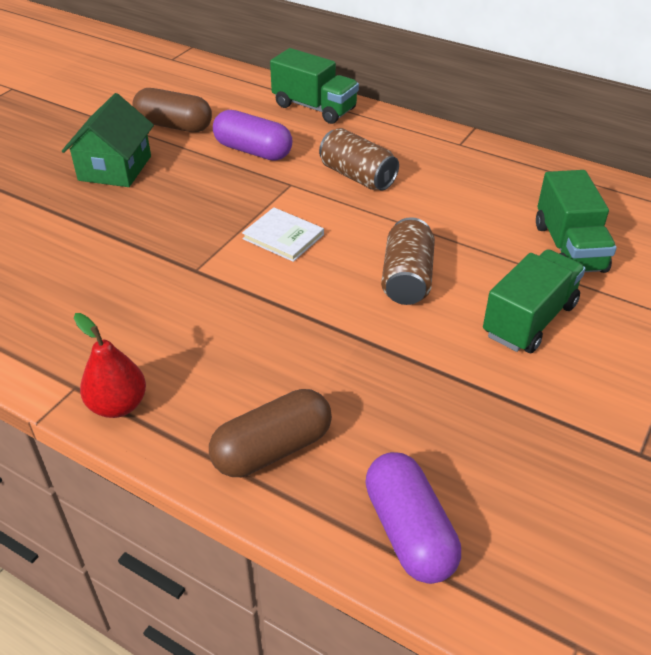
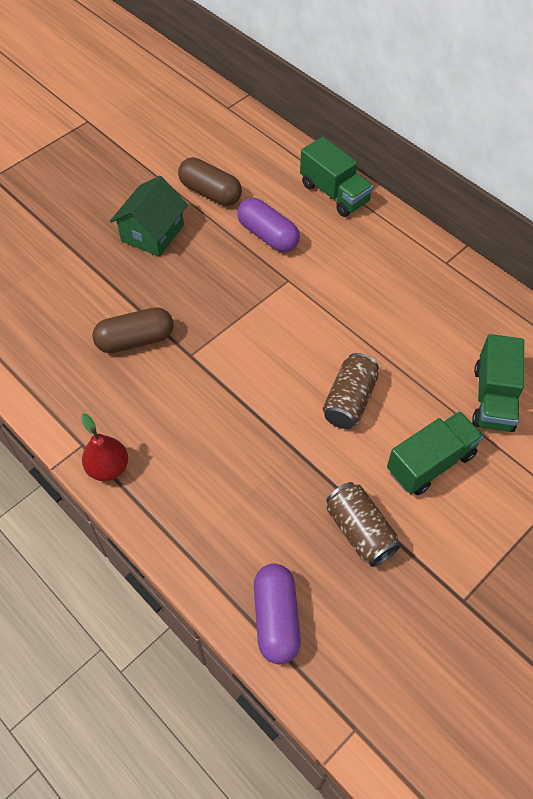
camera: 15 degrees right, 15 degrees up
(272, 449) = (204, 530): brown capsule -> brown capsule (135, 340)
(283, 237) = (266, 336): white book -> none
(357, 176) = (345, 282): brown can -> brown can (360, 531)

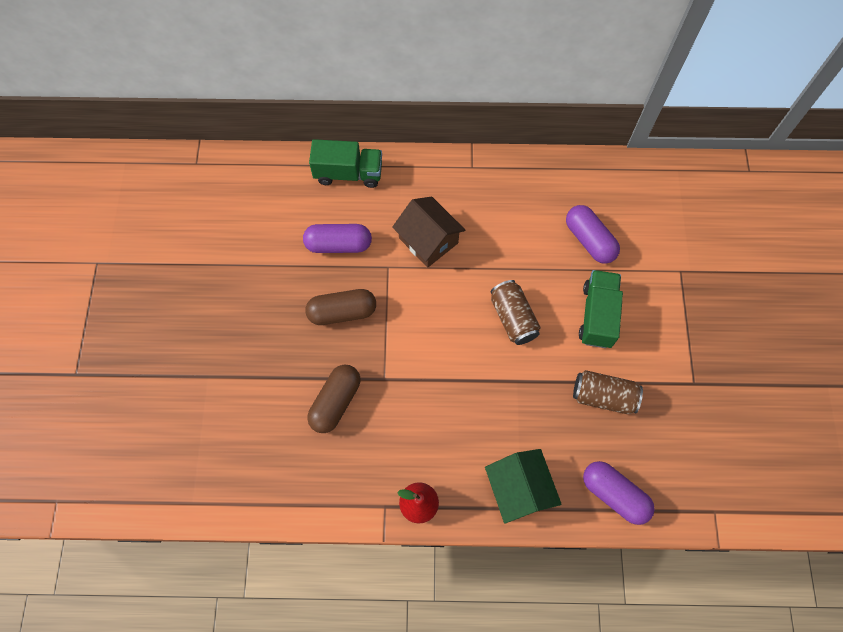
camera: 45 degrees left, 10 degrees up
(152, 233) = (256, 312): green house -> green house (519, 489)
(210, 192) = (261, 245): brown capsule -> brown capsule (342, 312)
(344, 287) = (428, 240): none -> brown house
(493, 398) = (589, 240): green truck -> purple capsule

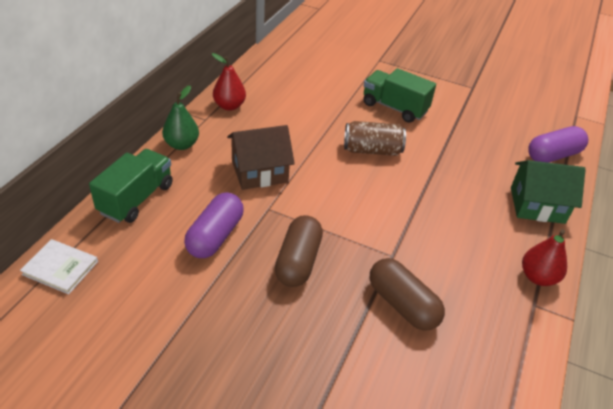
camera: 70 degrees left, 25 degrees down
(262, 169) = (60, 268): none -> white book
(427, 168) = (181, 145): none -> green pear
(503, 175) = (229, 106): none -> red pear
(589, 240) = (325, 87): purple capsule -> none
(603, 396) = (467, 130): brown can -> none

